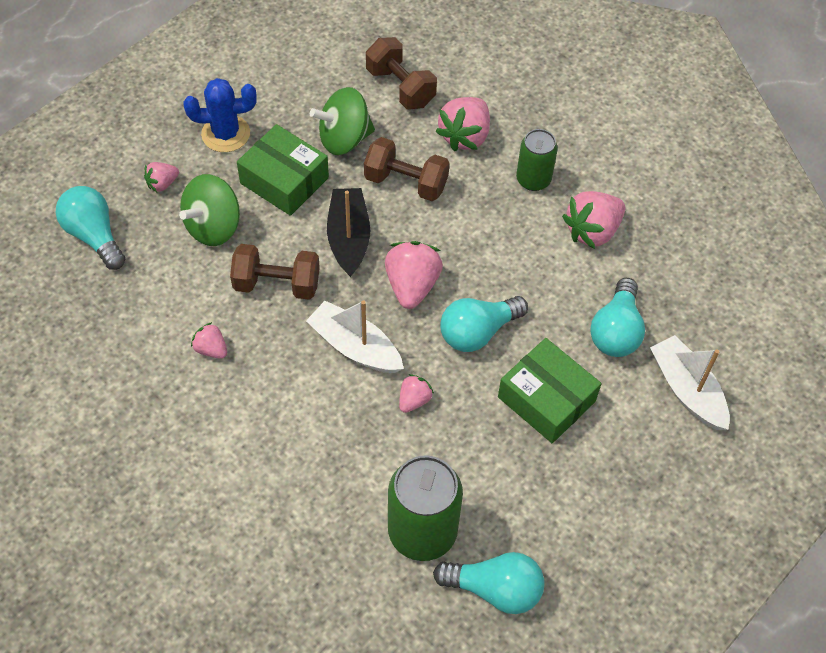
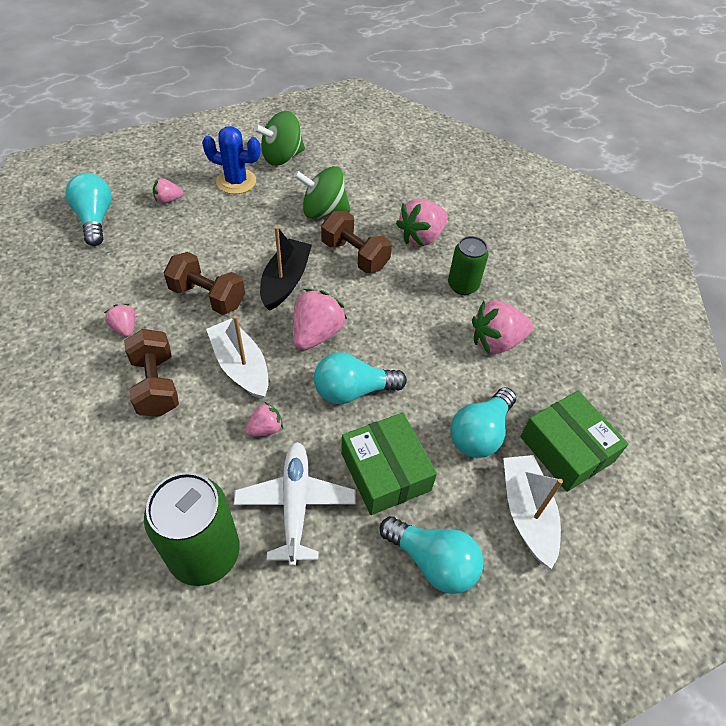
camera: 20 degrees right, 5 degrees down
(213, 227) = (186, 240): green spinning top -> green spinning top (282, 157)
(284, 180) = (260, 225): green box -> green box (566, 449)
(400, 87) = (387, 189): brown dumbbell -> brown dumbbell (156, 385)
(480, 459) = (295, 504): none -> white plane
(495, 589) = (241, 642): turquoise light bulb -> turquoise light bulb (433, 561)

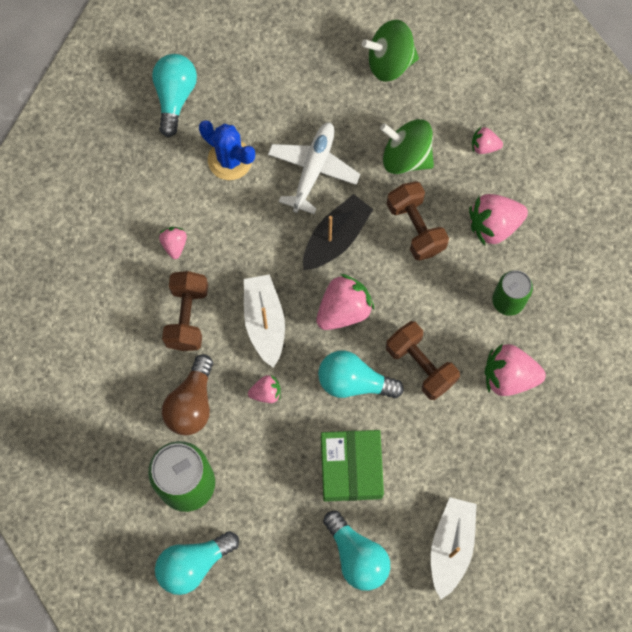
camera: 25 degrees right, 20 degrees up
(168, 200) = (252, 92): pink strawberry -> pink strawberry (484, 146)
(185, 465) = (191, 403): none -> brown light bulb
(207, 297) = (257, 233): brown dumbbell -> brown dumbbell (420, 365)
(236, 181) = (329, 85): blue cactus -> blue cactus (230, 160)
(295, 504) = (268, 470): white plane -> white plane (313, 169)
(480, 433) = (447, 463): turquoise light bulb -> turquoise light bulb (193, 564)
(566, 449) = (515, 505): green box -> none

